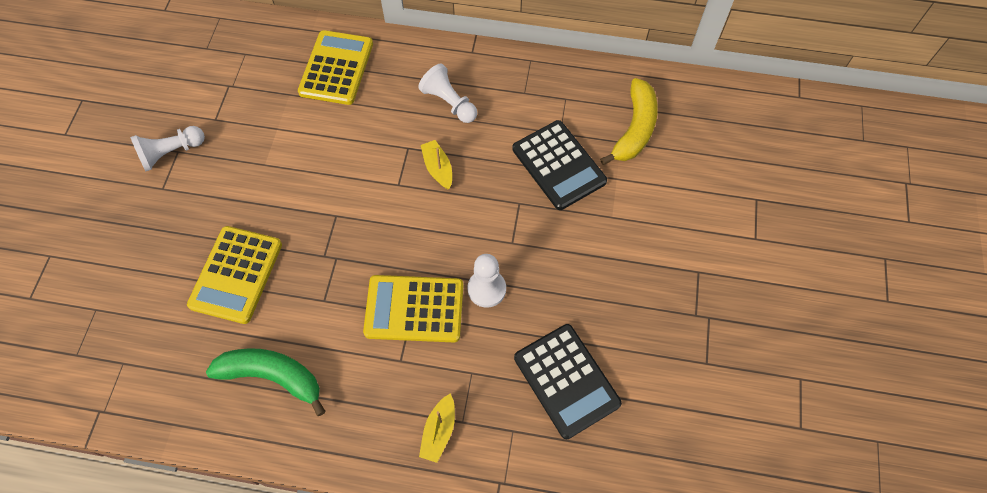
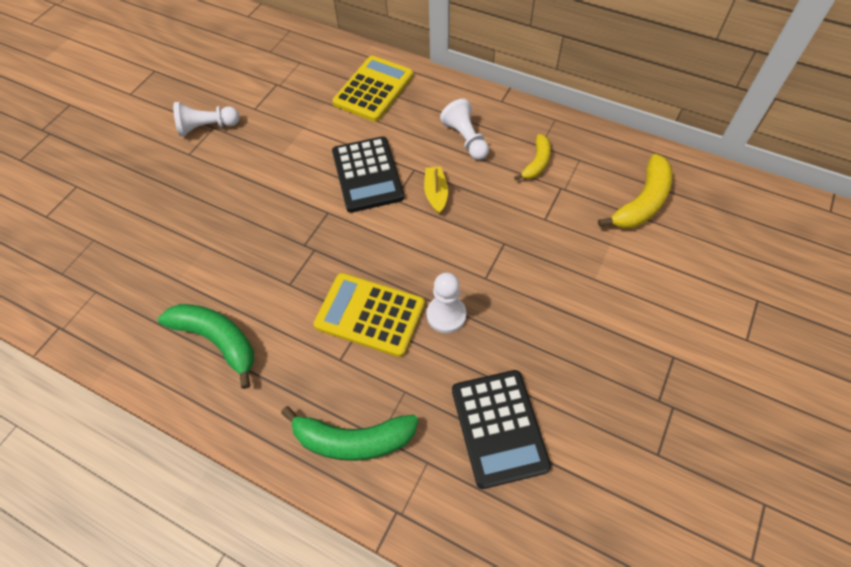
camera: 20 degrees right, 5 degrees down
(236, 274) = (221, 241): yellow calculator -> none
(439, 431) = (353, 439): yellow boat -> green banana
(526, 112) = (536, 163): none -> yellow banana
(558, 165) = (554, 218): black calculator -> black calculator (367, 175)

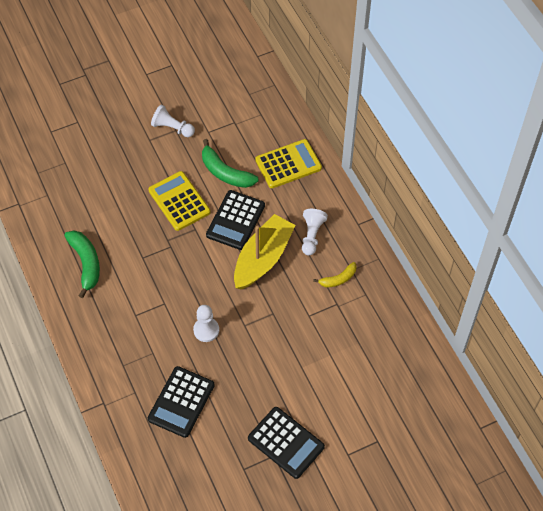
camera: 35 degrees right, 0 degrees up
(353, 439) = (110, 357): green banana -> green banana (225, 172)
(370, 314) = (169, 302): yellow calculator -> yellow calculator (179, 201)
(436, 193) = (263, 258): yellow boat -> yellow boat, size x2.28
(642, 202) = (374, 345): yellow banana -> none
(669, 380) = (286, 443): none -> black calculator

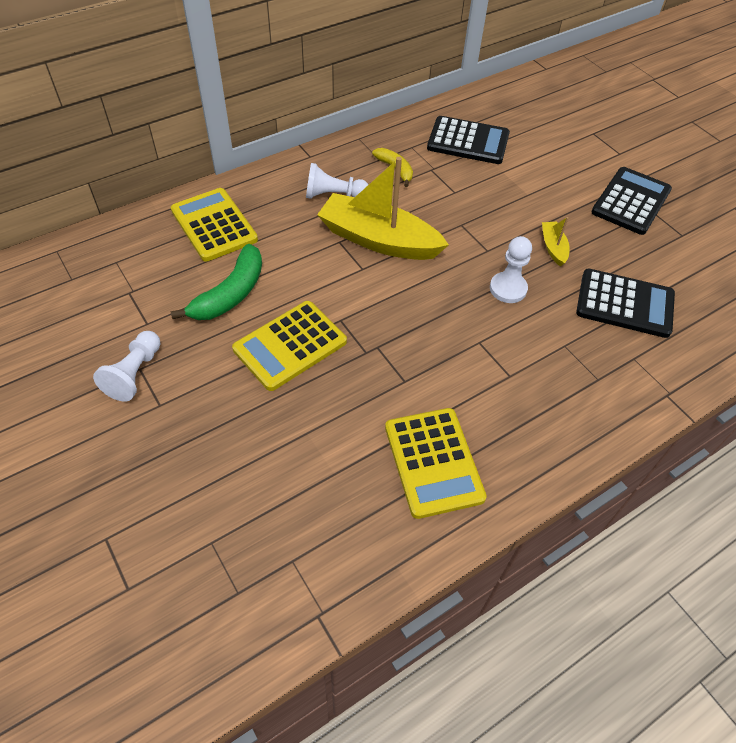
camera: 100 degrees left, 5 degrees down
(86, 263) = (433, 462): green banana -> yellow calculator
(235, 220) = (318, 274): black calculator -> black calculator (468, 141)
(241, 370) = (553, 247): none -> yellow boat

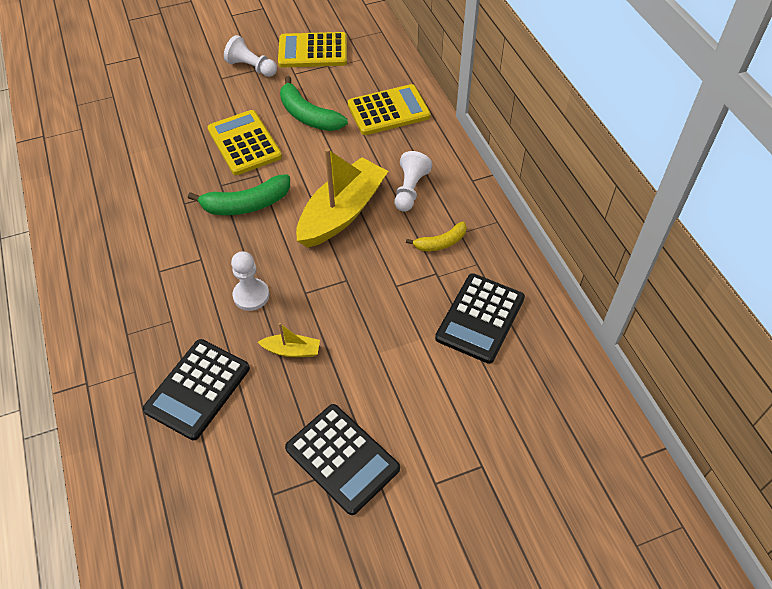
camera: 105 degrees right, 0 degrees up
(390, 320) = (246, 204): none -> green banana
(433, 462) = (109, 206): yellow calculator -> yellow calculator (313, 51)

